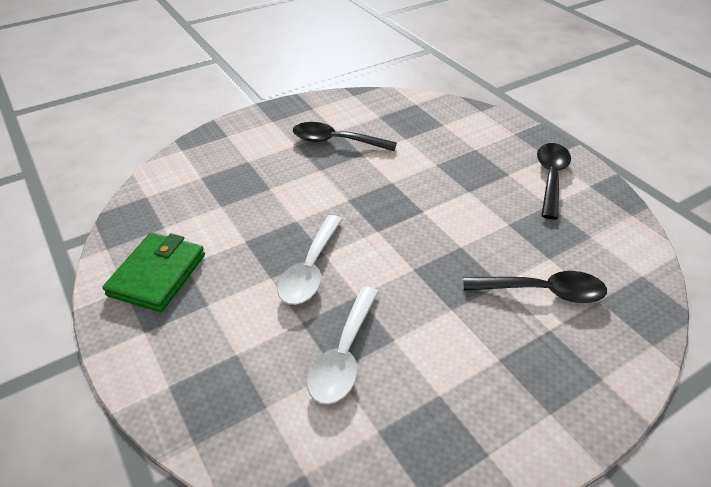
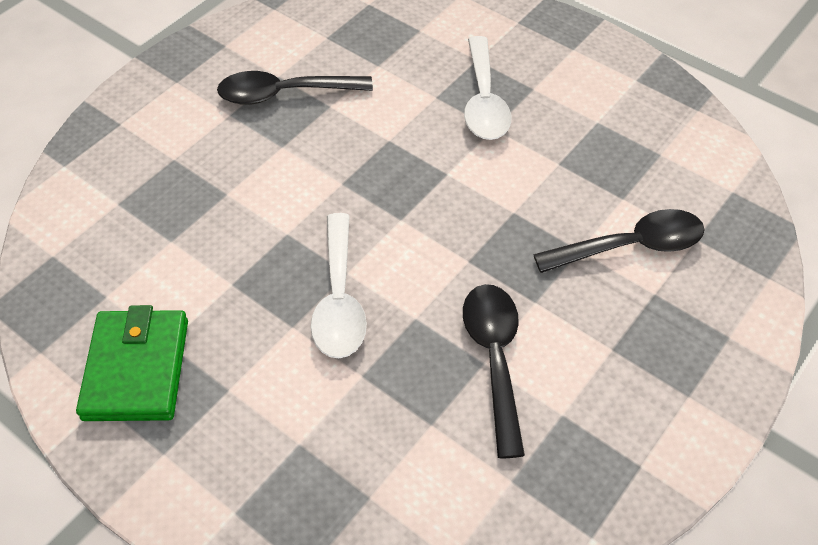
camera: 20 degrees left, 10 degrees up
(344, 355) = (433, 402): white spoon -> white spoon (484, 101)
(550, 178) = (586, 80): black spoon -> black spoon (494, 358)

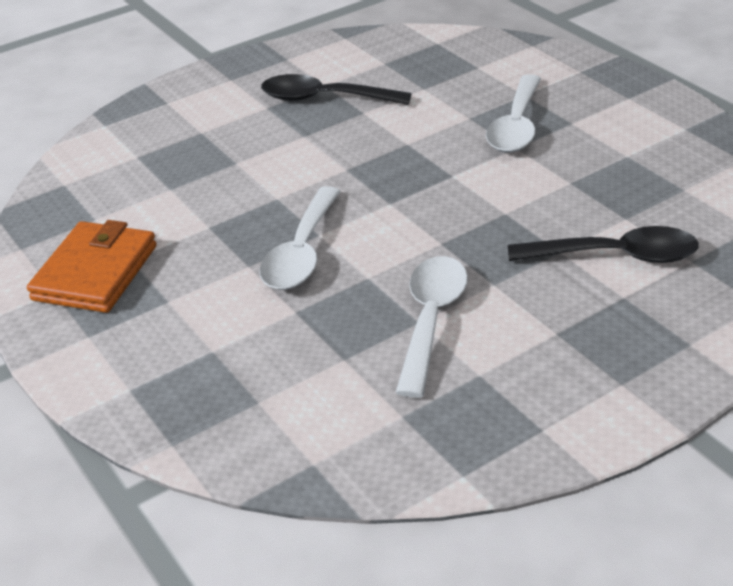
camera: 20 degrees right, 15 degrees down
(136, 369) = (95, 273): green wallet -> orange wallet
(494, 358) = (431, 320): black spoon -> white spoon

